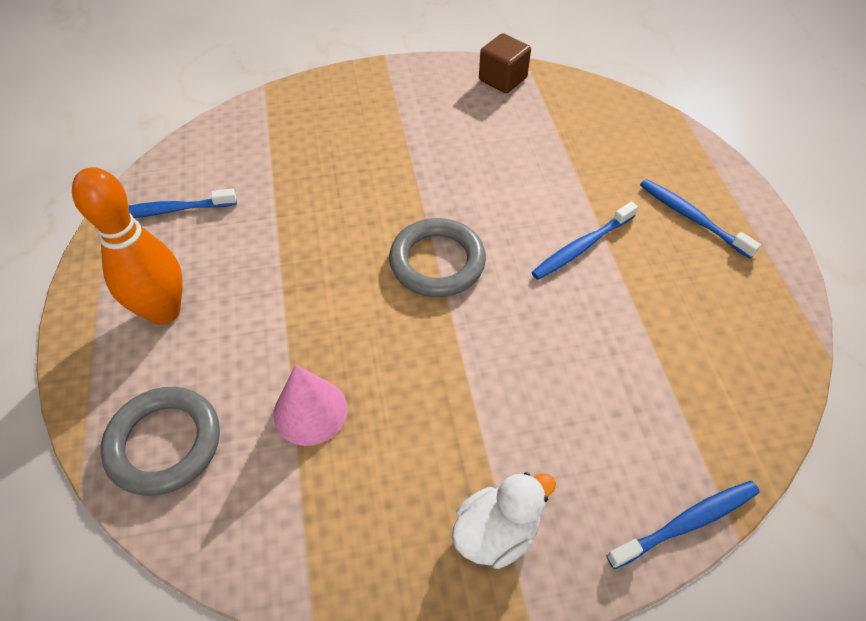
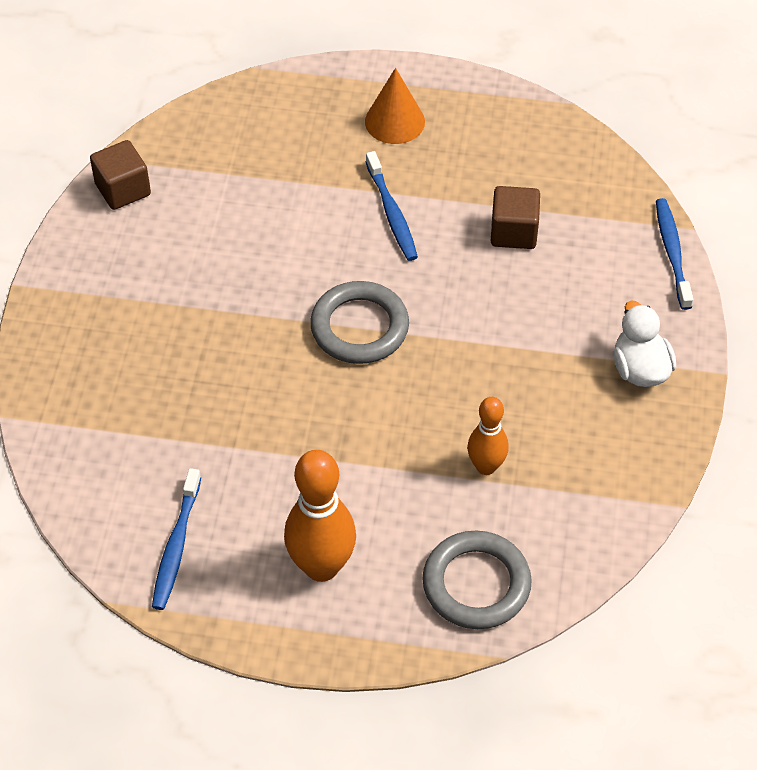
camera: 70 degrees left, 0 degrees up
(310, 411) = (486, 466): pink cone -> orange bowling pin
(619, 351) = (513, 232): none -> brown cube
(692, 217) = (394, 121): blue toothbrush -> orange cone

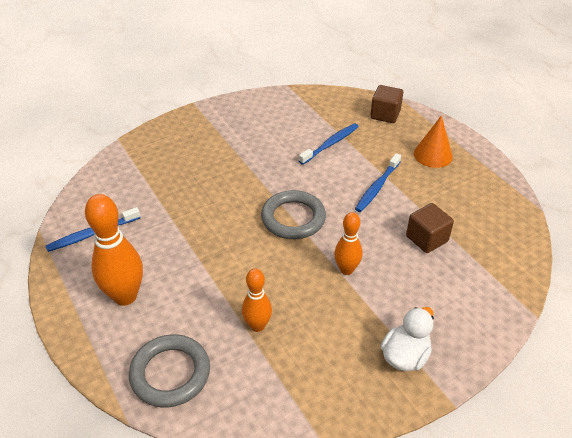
camera: 50 degrees right, 10 degrees down
(123, 189) = (280, 101): brown cube -> brown cube (385, 114)
(486, 334) = (346, 270): none -> orange bowling pin
(672, 252) = (506, 317): blue toothbrush -> blue toothbrush (330, 144)

